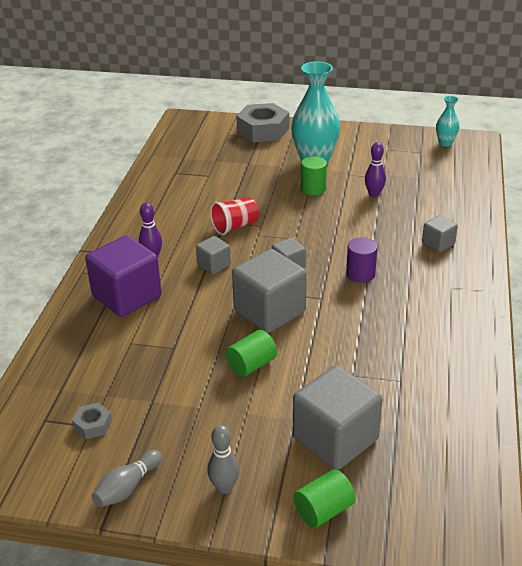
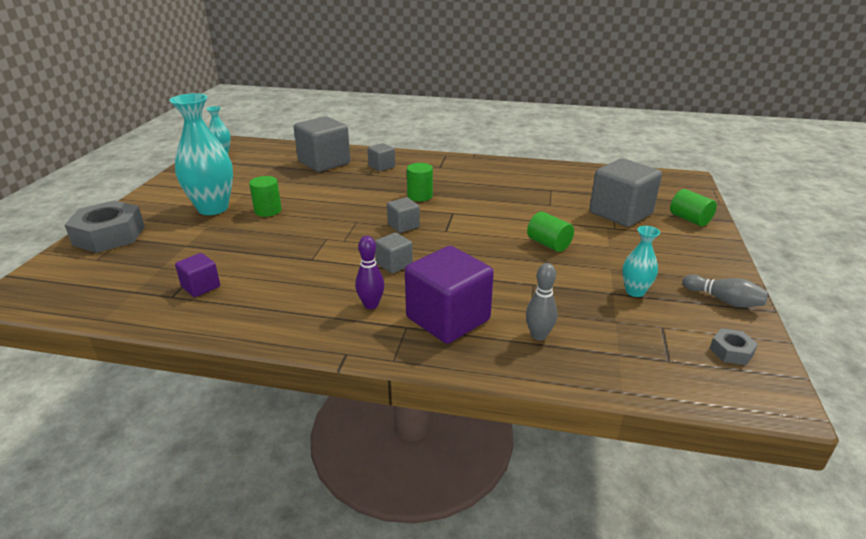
camera: 90 degrees left, 5 degrees down
(93, 425) = (660, 326): grey nut -> grey nut (731, 351)
(152, 418) = (635, 291): none -> turquoise vase
(186, 181) = (201, 287): none -> purple cube
(224, 487) = (693, 255): grey bowling pin -> grey bowling pin (538, 335)
(235, 226) = (323, 253): red cup -> none
(269, 311) = (472, 235): grey cube -> grey cube (324, 162)
(360, 274) = (420, 196): purple cylinder -> green cylinder
(374, 194) = (294, 184): purple bowling pin -> none

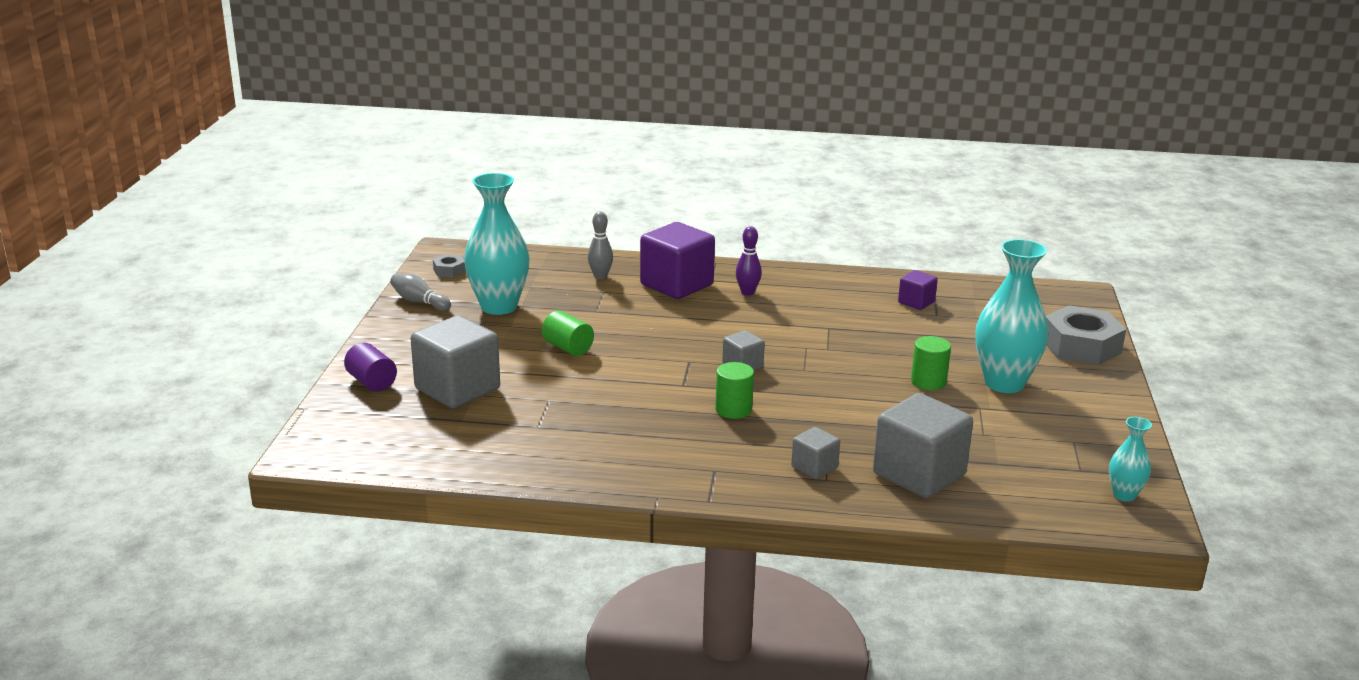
camera: 175 degrees right, 5 degrees down
(394, 264) = (738, 324): grey cube -> none
(635, 291) = (499, 306): turquoise vase -> turquoise vase, size x2.01
(689, 219) = (372, 382): green cylinder -> purple cylinder

